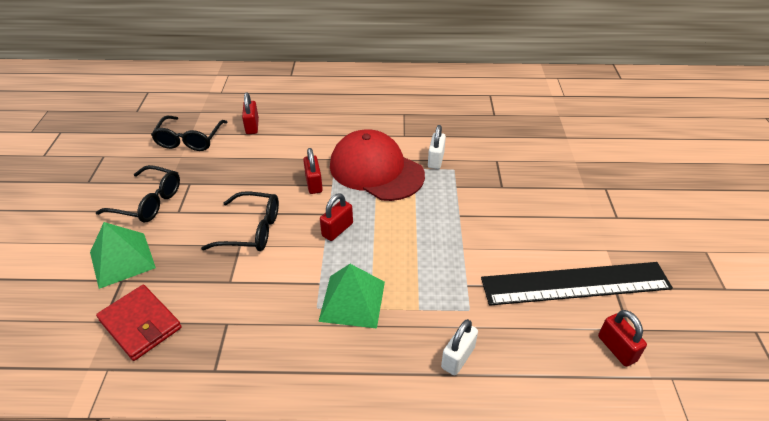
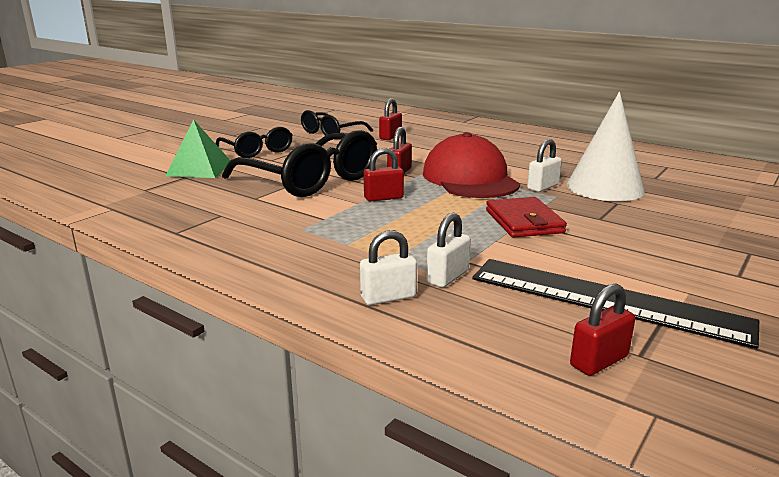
camera: 35 degrees right, 20 degrees down
(140, 324) = (164, 197): red wallet -> red wallet (524, 221)
(252, 230) = (311, 180): black glasses -> black glasses, size x1.70
(352, 301) = (337, 235): green pyramid -> none
(472, 311) = (447, 277): none -> white padlock
(475, 143) = (605, 188): none -> white cone
(616, 349) = (599, 361): red padlock -> red padlock turned 45 degrees clockwise

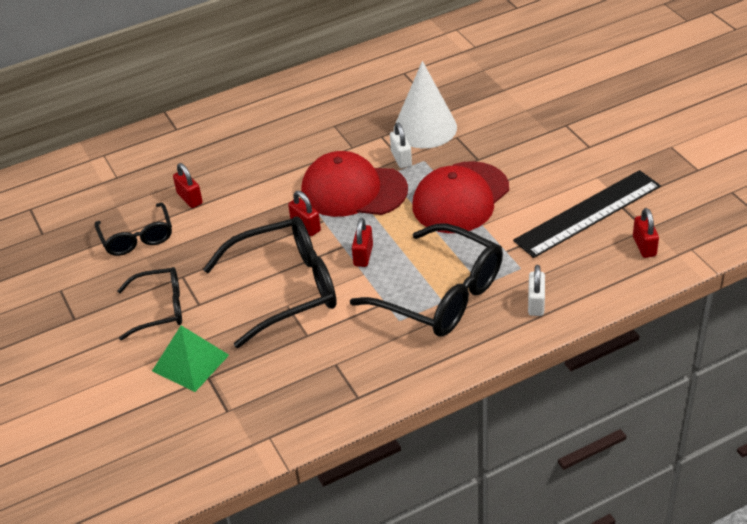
camera: 60 degrees left, 20 degrees up
(356, 241) = (441, 295): none -> black glasses
(447, 277) = (524, 268): white padlock -> none
(524, 221) = (460, 198): red wallet -> red cap

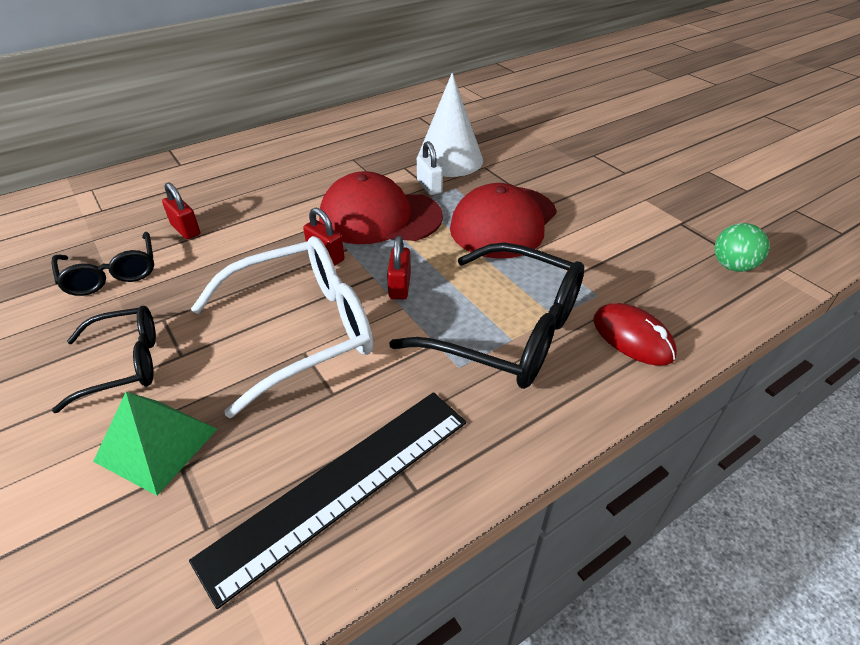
camera: 10 degrees left, 0 degrees up
(286, 288) = (302, 330): black glasses -> white glasses
(536, 303) = (632, 338): white padlock -> red mouse
(588, 213) = (652, 234): black ruler -> black ruler (341, 486)
(644, 246) = (732, 266): red padlock -> green ball

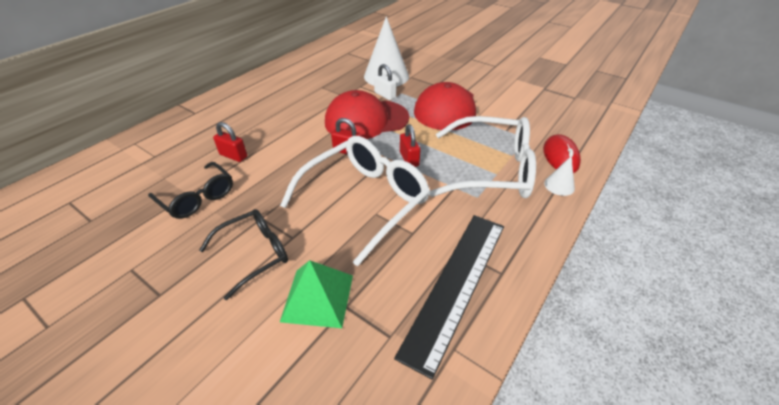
camera: 20 degrees left, 0 degrees up
(508, 331) = (491, 170): black glasses -> white glasses
(598, 383) = (559, 185): none -> white cone
(632, 338) = (560, 157): red mouse -> red mouse turned 60 degrees clockwise
(732, 266) = (585, 106): green ball -> none

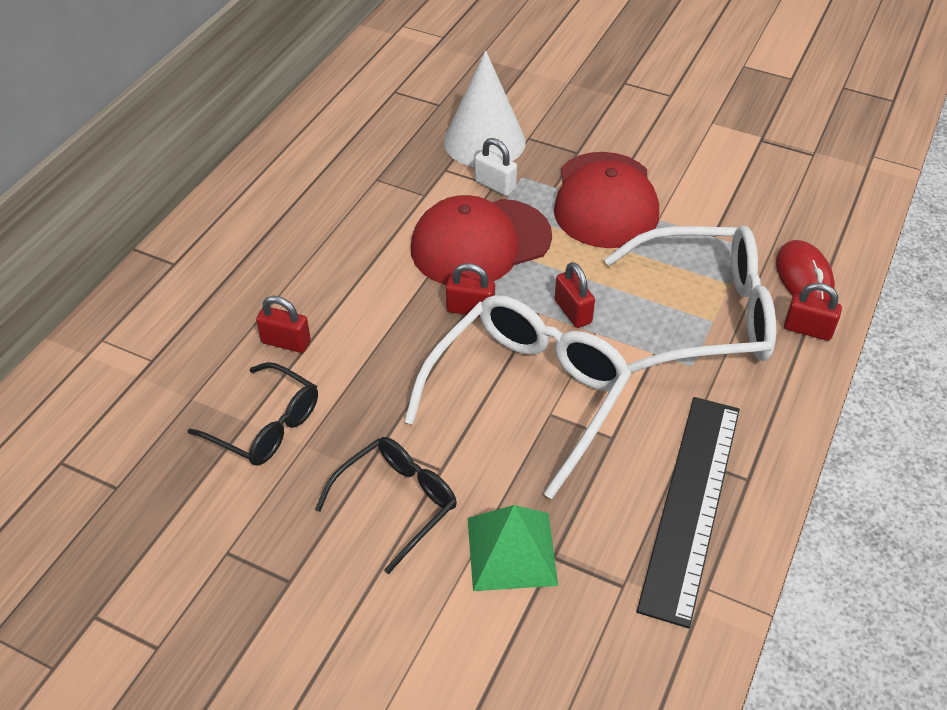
camera: 10 degrees left, 5 degrees up
(559, 185) = (808, 329): white cone -> red padlock

